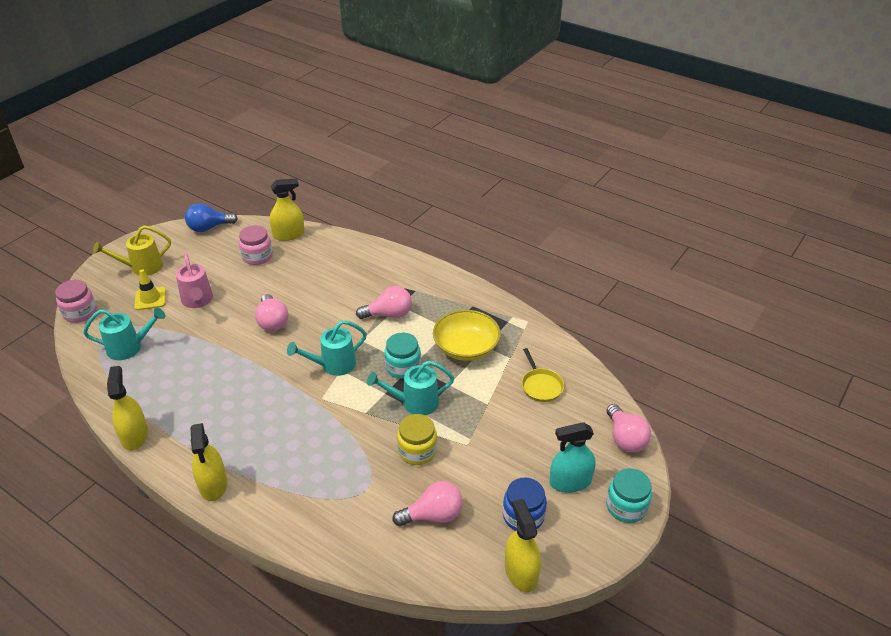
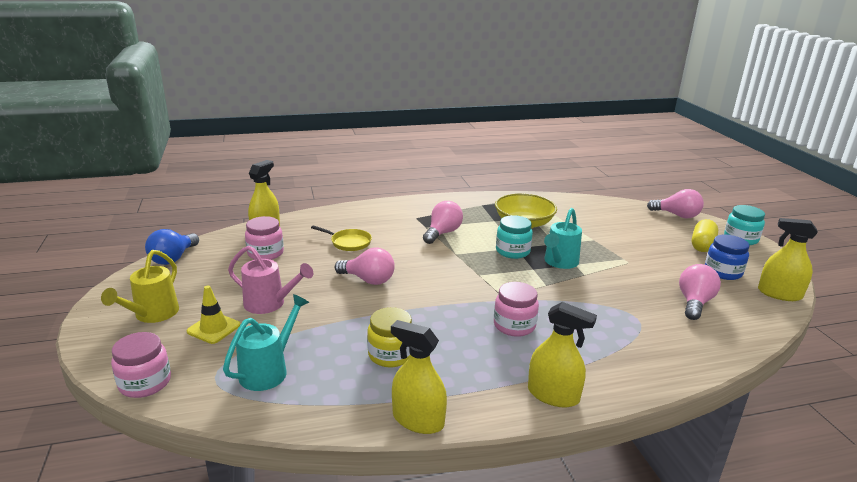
camera: 50 degrees left, 15 degrees down
(284, 424) = (514, 325): none -> pink jar
(333, 365) = (468, 276): turquoise watering can -> none
(417, 451) = (615, 282): yellow jar -> yellow jar (390, 354)
(541, 386) = (597, 217): yellow pan -> yellow pan (349, 242)
(570, 482) = (702, 245): turquoise spray bottle -> yellow capsule

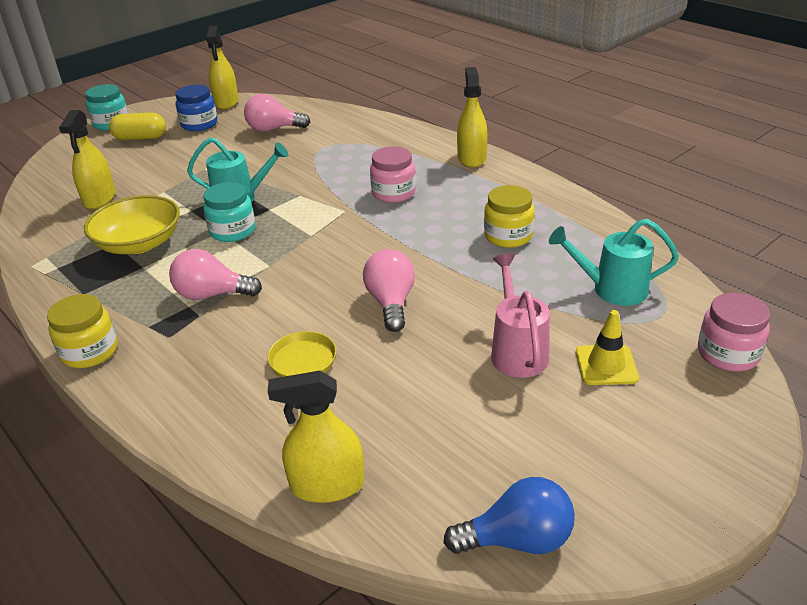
camera: 115 degrees left, 10 degrees up
(152, 315) = (650, 438): yellow watering can -> none
(265, 253) = (404, 433): pink jar -> none
(418, 420) = (566, 197): yellow spray bottle -> yellow spray bottle (100, 198)
(426, 201) = (90, 351): none -> yellow jar
(677, 215) = (59, 158): pink light bulb -> none

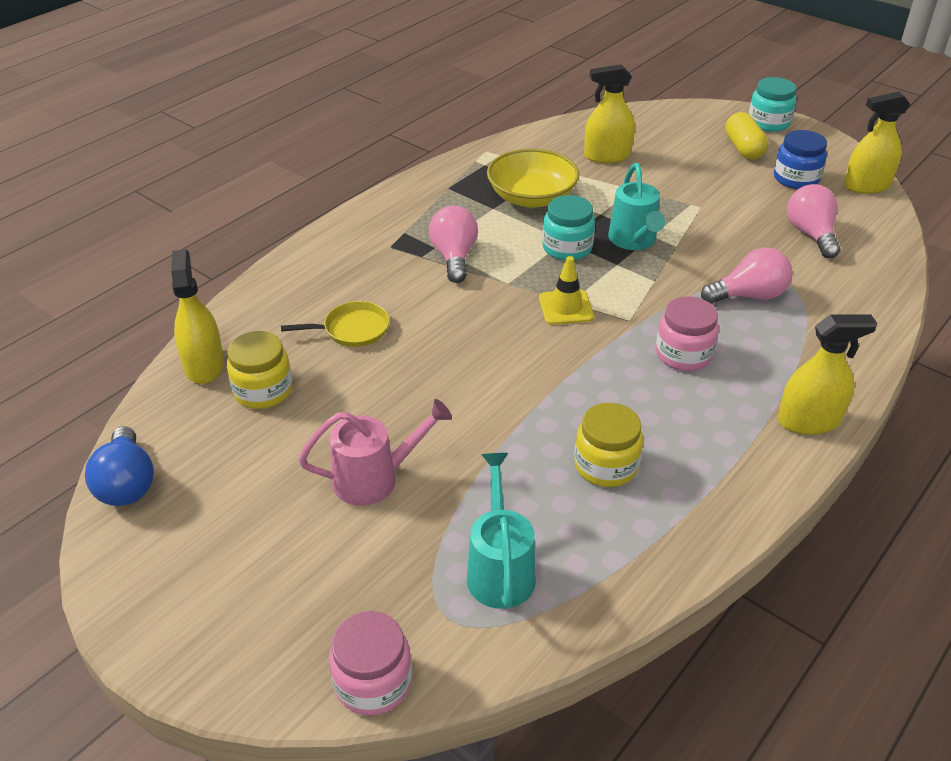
camera: 80 degrees right, 5 degrees up
(90, 351) = (369, 211): yellow jar -> yellow jar (263, 391)
(391, 303) = (452, 376): pink light bulb -> pink light bulb (749, 295)
(606, 365) = (351, 555): yellow traffic cone -> yellow traffic cone (566, 308)

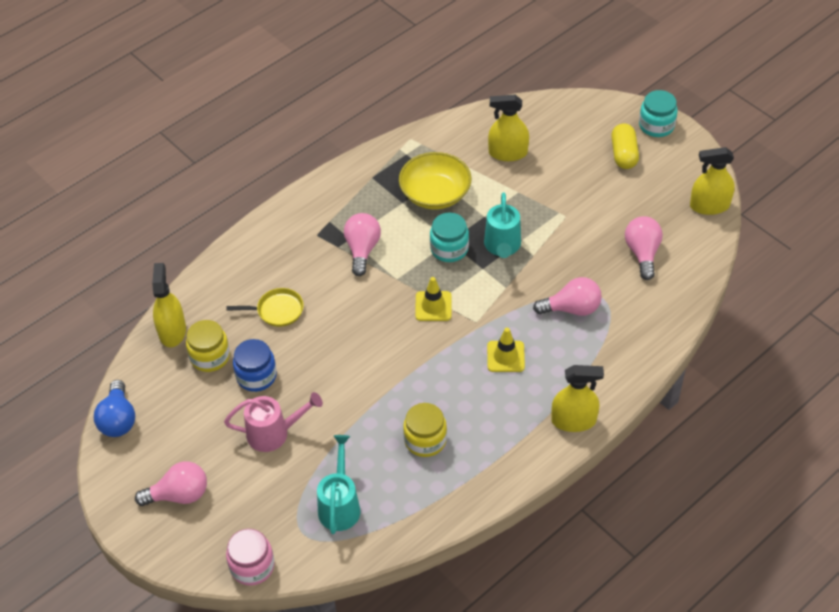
camera: 10 degrees right, 10 degrees up
(233, 582) = (179, 495): none -> pink light bulb
(683, 354) = (505, 356): pink jar -> yellow traffic cone
(796, 179) = (654, 193): blue jar -> blue jar (256, 376)

